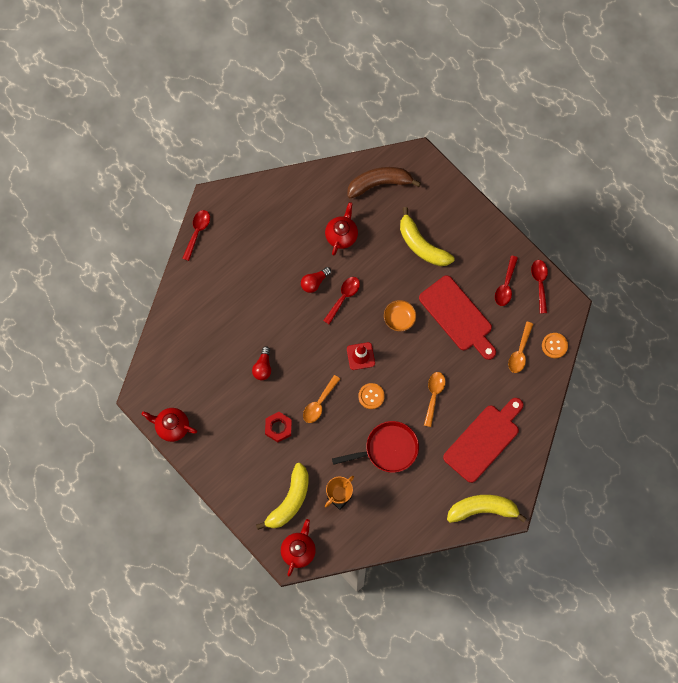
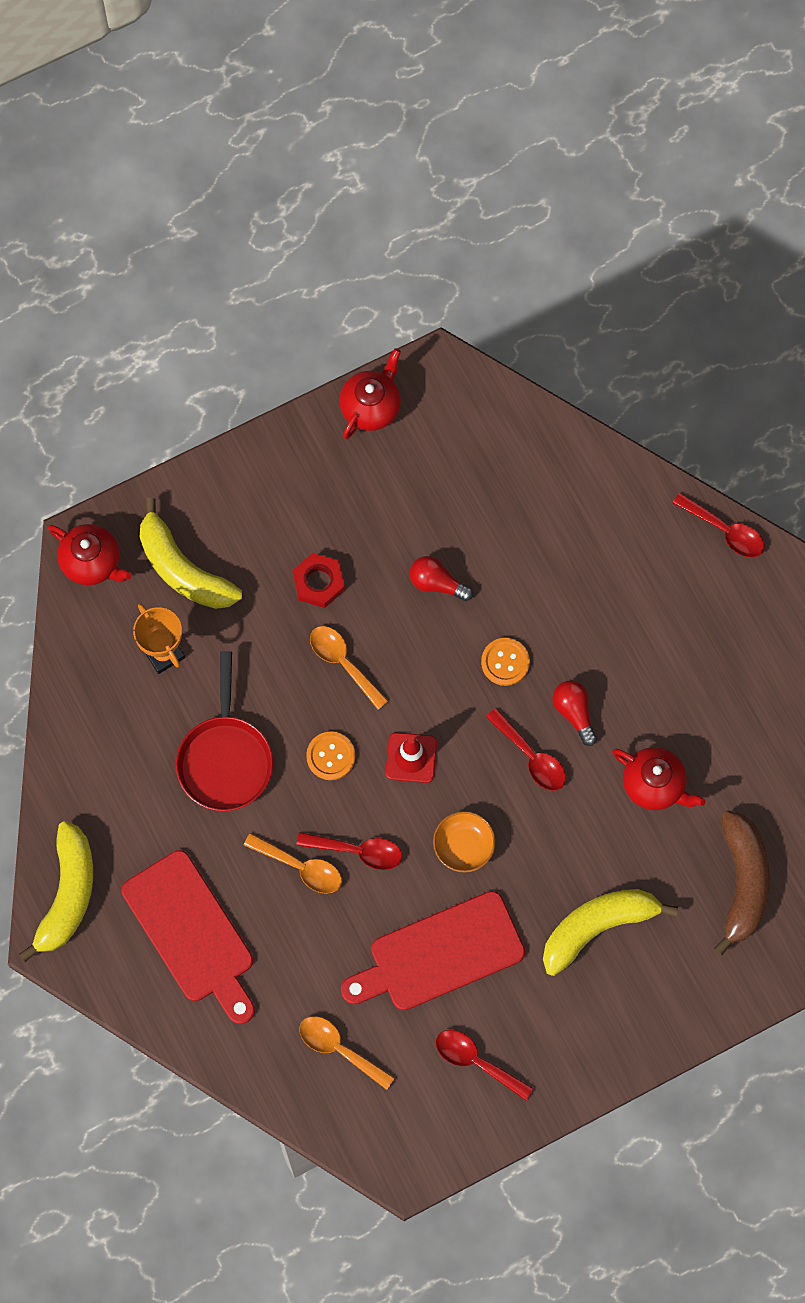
camera: 105 degrees right, 0 degrees up
(540, 283) = (464, 1128): red spoon -> red spoon (358, 851)
(554, 346) = (333, 1118): orange button -> orange button (505, 662)

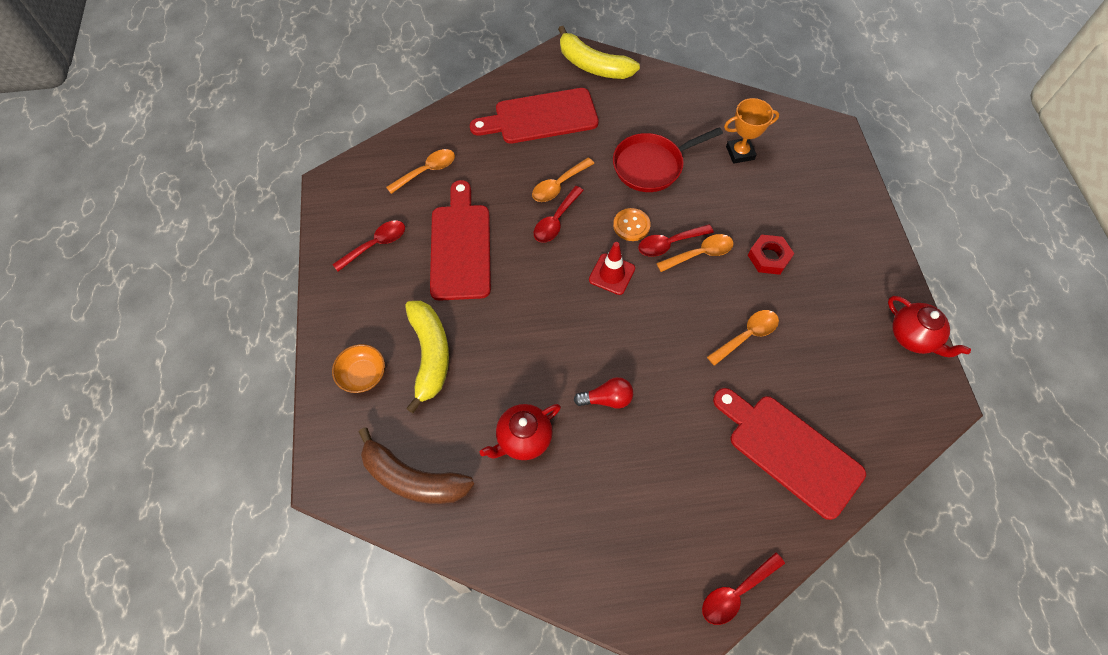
camera: 110 degrees right, 10 degrees down
(92, 562) = (818, 132): red teapot -> none
(183, 569) = (801, 180): yellow banana -> none
(225, 759) = (651, 165): red pan -> red pan turned 45 degrees counterclockwise
(437, 583) = (747, 335): red light bulb -> orange spoon
(463, 846) = (531, 286): orange bowl -> orange bowl (362, 374)
(505, 662) = (666, 362): orange button -> none
(531, 757) = (582, 355): red spoon -> red spoon (669, 244)
(559, 510) = (789, 451): none -> red cutting board

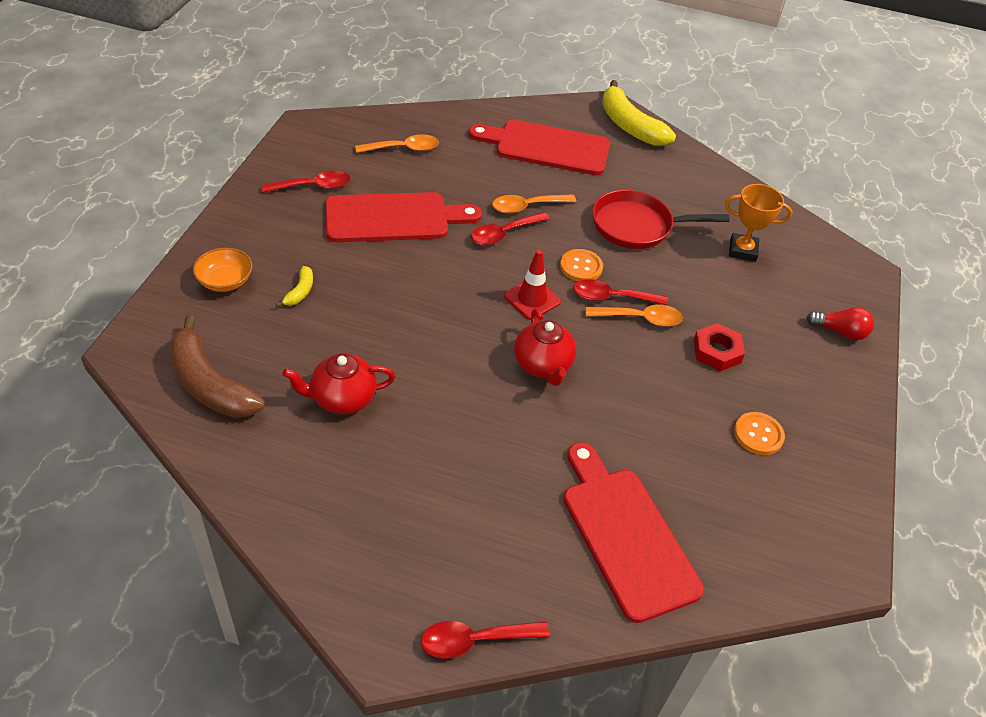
camera: 20 degrees right, 15 degrees down
(429, 355) = (300, 292): yellow banana -> yellow banana, size x0.45
(461, 246) = (394, 218): red cutting board -> red cutting board turned 60 degrees clockwise
(606, 399) = (453, 401): red light bulb -> red light bulb (840, 331)
(747, 335) = (646, 410): orange spoon -> none
(833, 318) = (758, 434): none -> orange button
(913, 337) = (846, 492): red teapot -> red teapot (543, 365)

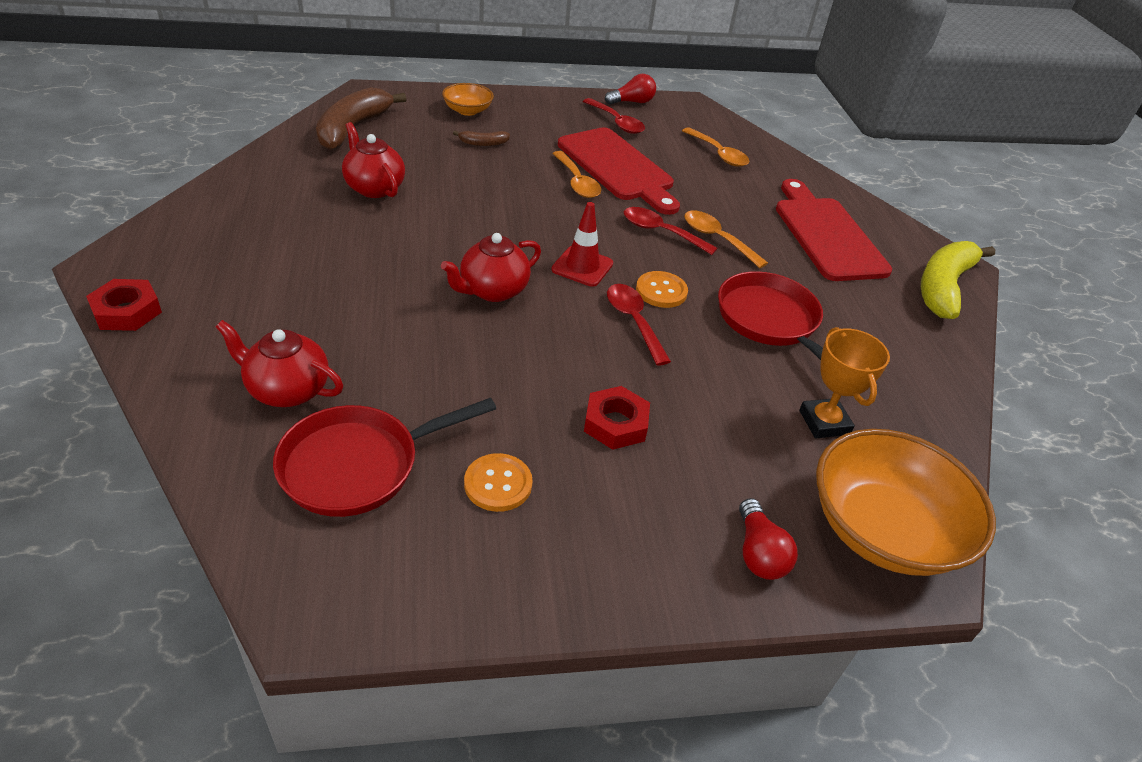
camera: 65 degrees right, 5 degrees down
(280, 160) = (632, 102): none -> red light bulb
(300, 292) = (483, 143): yellow banana -> brown banana
(474, 640) = (127, 311): red spoon -> red nut
(626, 535) = (287, 390): red cutting board -> red teapot
(640, 319) = (618, 349): orange spoon -> orange spoon (577, 182)
(722, 509) = (358, 465): none -> red pan
(833, 270) = (883, 529): none -> orange bowl

